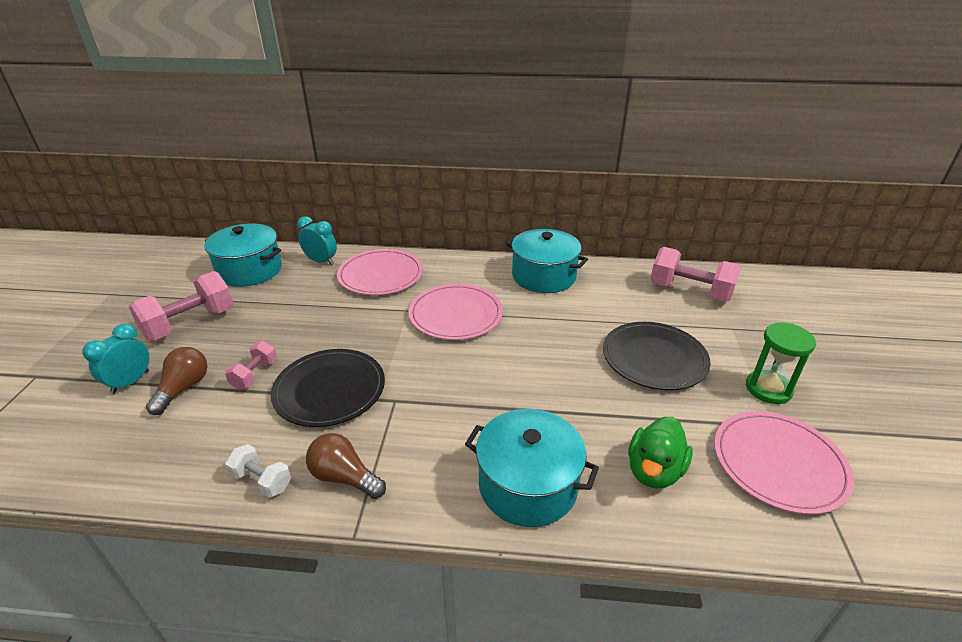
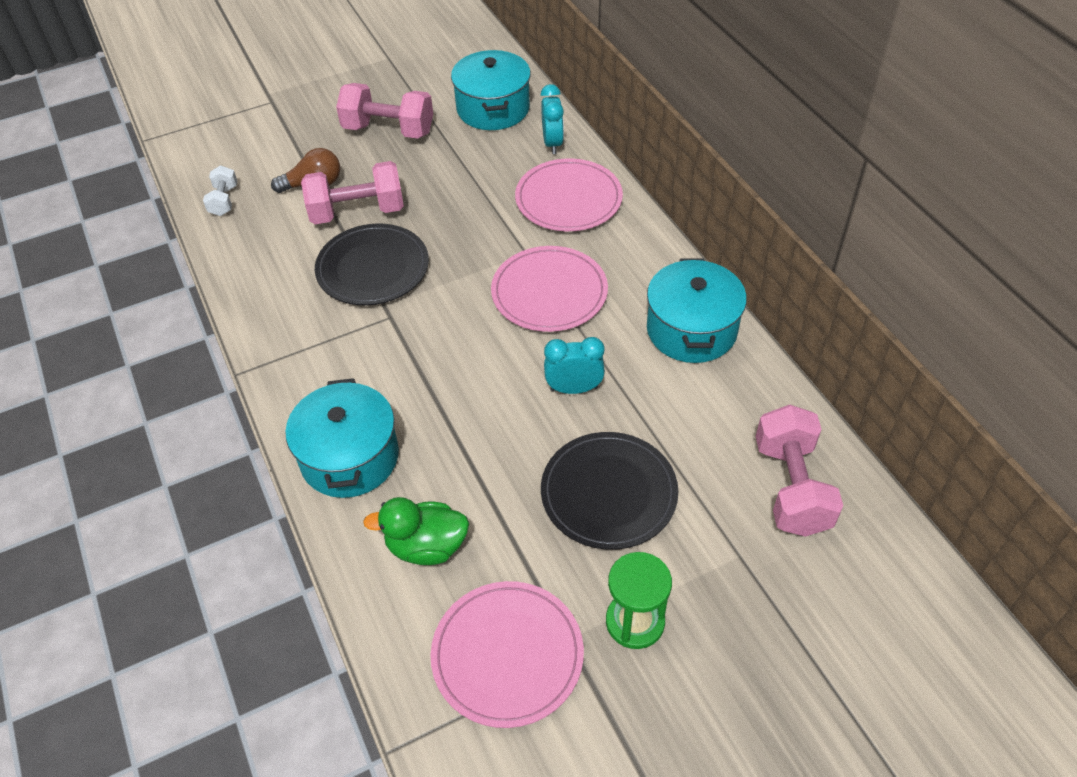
camera: 60 degrees right, 15 degrees up
(130, 382) = (299, 152): turquoise clock -> turquoise clock (574, 388)
(255, 375) = (357, 212): pink dumbbell -> pink dumbbell, size x1.88
(262, 481) = (254, 292): white dumbbell -> white dumbbell (224, 201)
(344, 477) = (286, 336): brown light bulb -> none

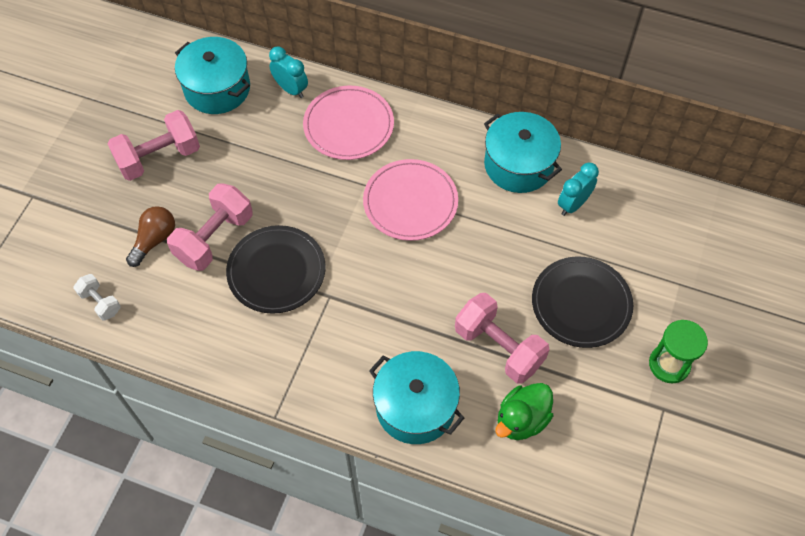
camera: 45 degrees left, 10 degrees up
(507, 655) = (629, 439): pink plate -> none
(574, 388) = (494, 255): turquoise clock -> turquoise clock (573, 204)
(791, 487) = (665, 223): pink dumbbell -> pink dumbbell (498, 347)

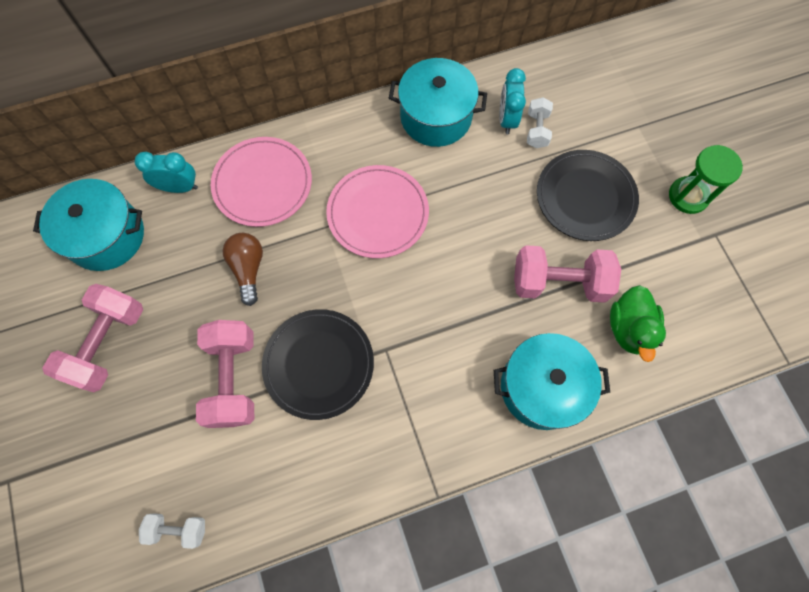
camera: 40 degrees left, 10 degrees up
(154, 240) = (177, 426): brown light bulb -> brown light bulb (248, 269)
(590, 228) = (537, 130): none -> white dumbbell

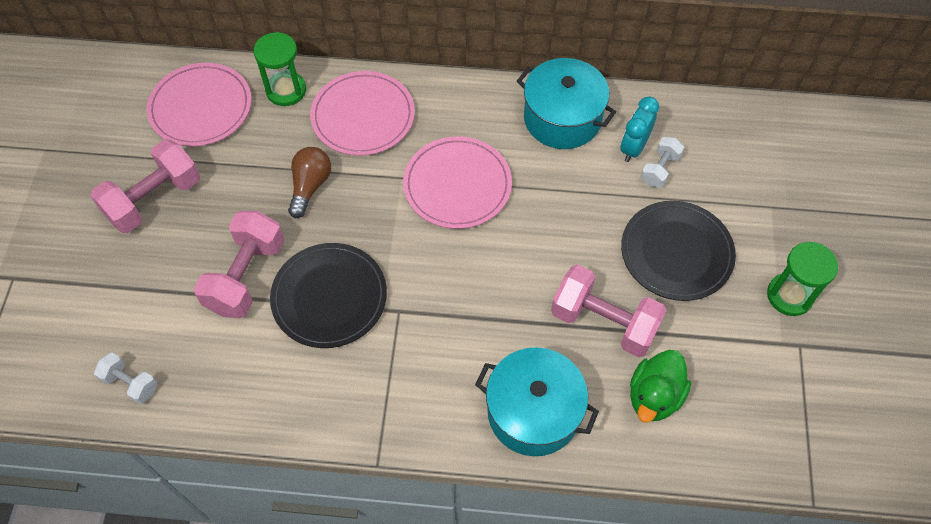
camera: 25 degrees right, 10 degrees down
(106, 236) = (201, 107): turquoise pot -> pink plate
(179, 187) = (286, 90): turquoise clock -> green hourglass

